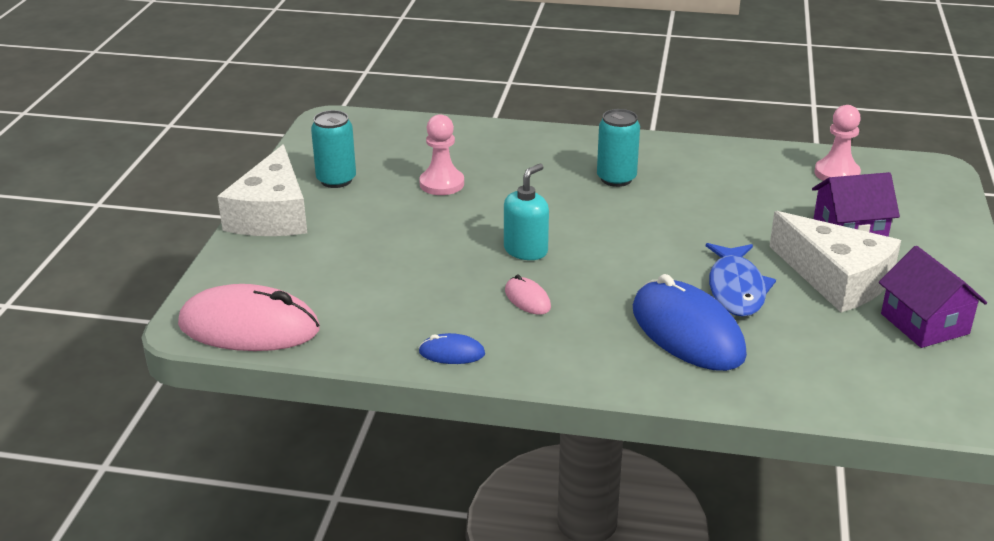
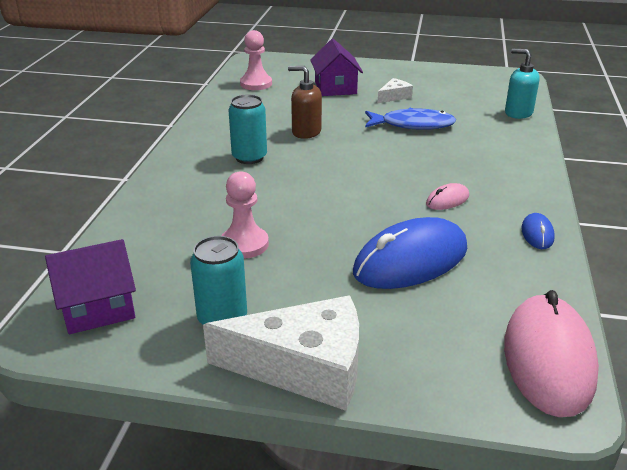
camera: 90 degrees left, 0 degrees up
(526, 250) = (371, 200): turquoise soap dispenser -> turquoise soap dispenser (518, 113)
(687, 332) = (471, 143): blue mouse -> blue mouse (411, 261)
(692, 211) = (306, 132): none -> brown soap dispenser
(836, 279) = (394, 96): white cheese -> white cheese, size x0.46
(924, 324) = (438, 81): purple house -> purple house (98, 308)

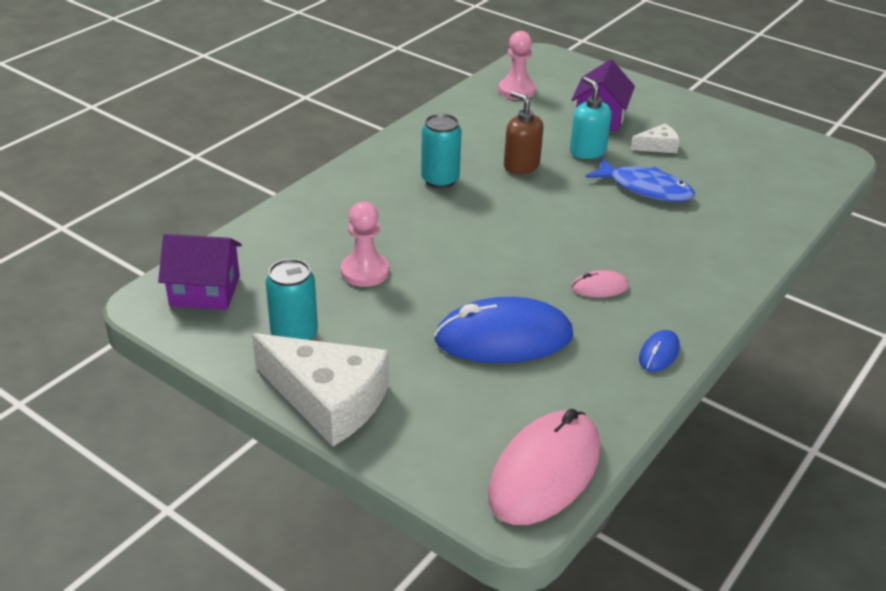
camera: 25 degrees right, 5 degrees up
(518, 113) = (786, 207): turquoise soap dispenser -> turquoise soap dispenser (587, 151)

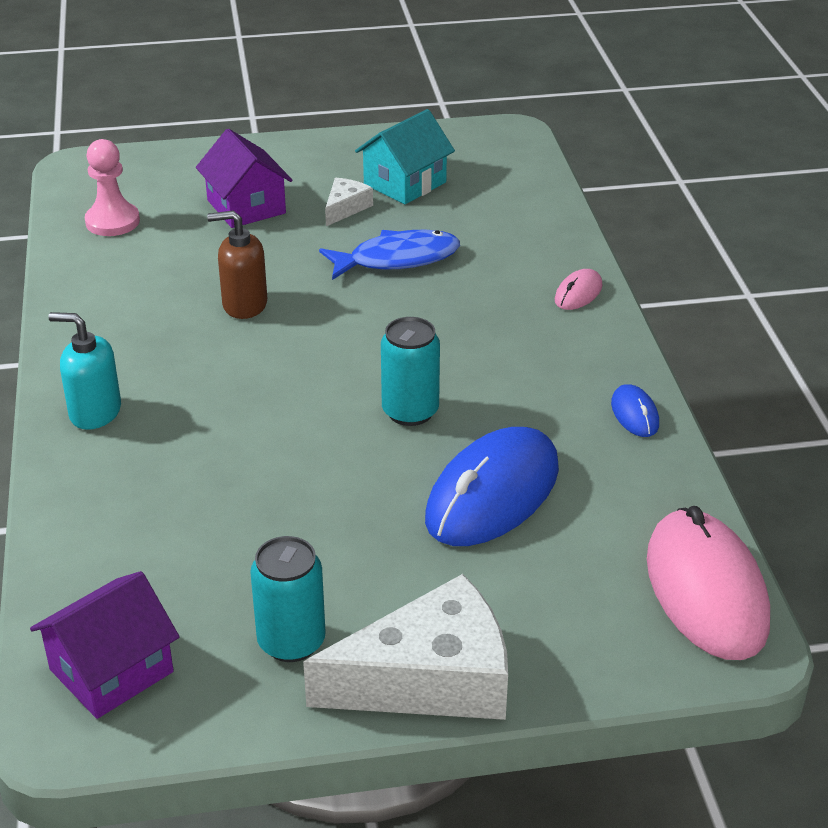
camera: 45 degrees left, 0 degrees up
(365, 272) = (258, 522): pink pawn -> none
(440, 180) = (183, 371): turquoise can -> turquoise can (410, 411)
(587, 151) = (287, 251): turquoise soap dispenser -> turquoise soap dispenser (95, 412)
(600, 287) = (500, 385): pink mouse -> pink mouse (578, 293)
(716, 151) = (405, 183): none -> turquoise house

